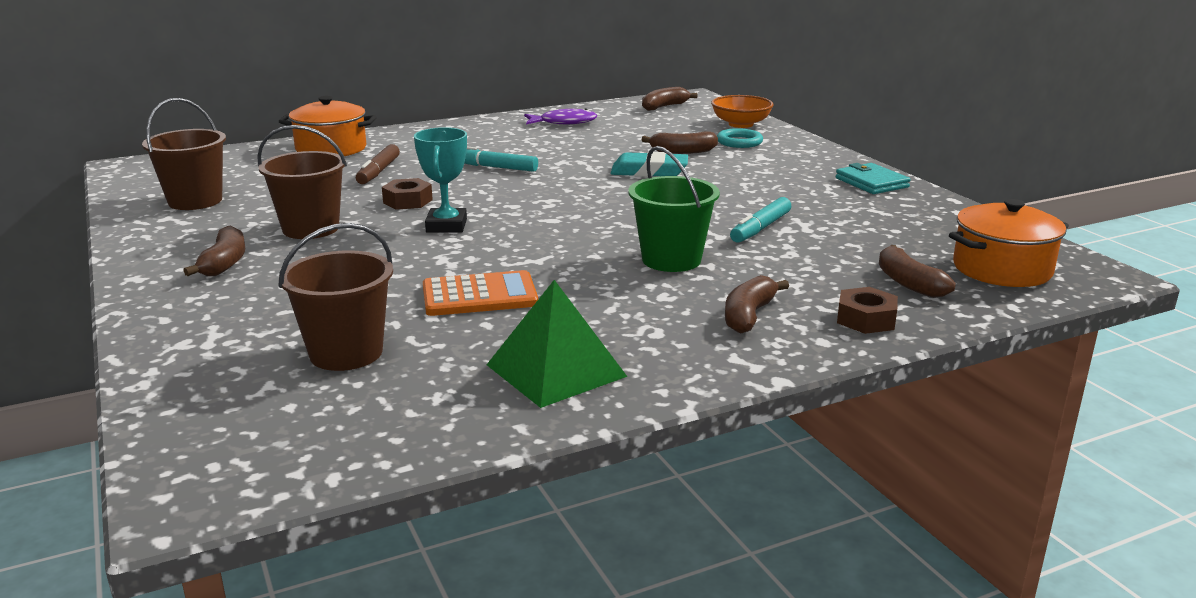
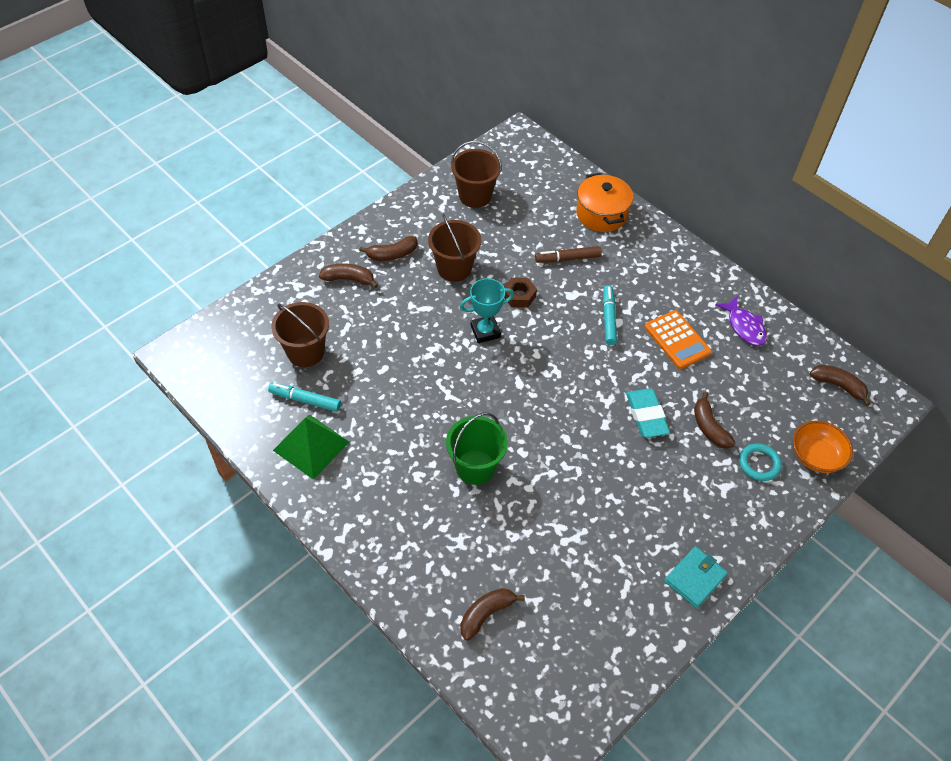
camera: 70 degrees right, 30 degrees up
(479, 295) = (389, 384): orange calculator -> orange calculator (677, 340)
(749, 315) = (404, 525): brown banana -> brown banana (349, 279)
(760, 228) = (553, 510): turquoise marker -> turquoise marker (305, 400)
(866, 319) = (419, 591): brown nut -> none
(1002, 269) = (534, 677): orange pot -> none

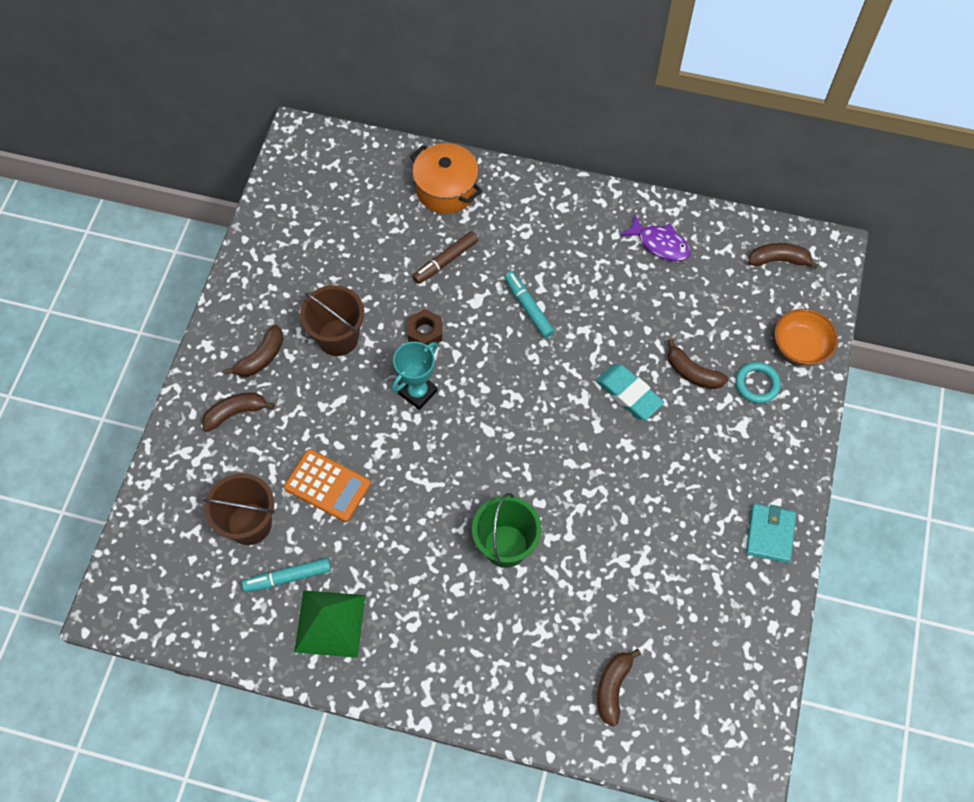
camera: 30 degrees left, 10 degrees up
(475, 196) = (302, 238): brown bucket -> none
(677, 340) = (607, 294): orange calculator -> orange calculator (327, 485)

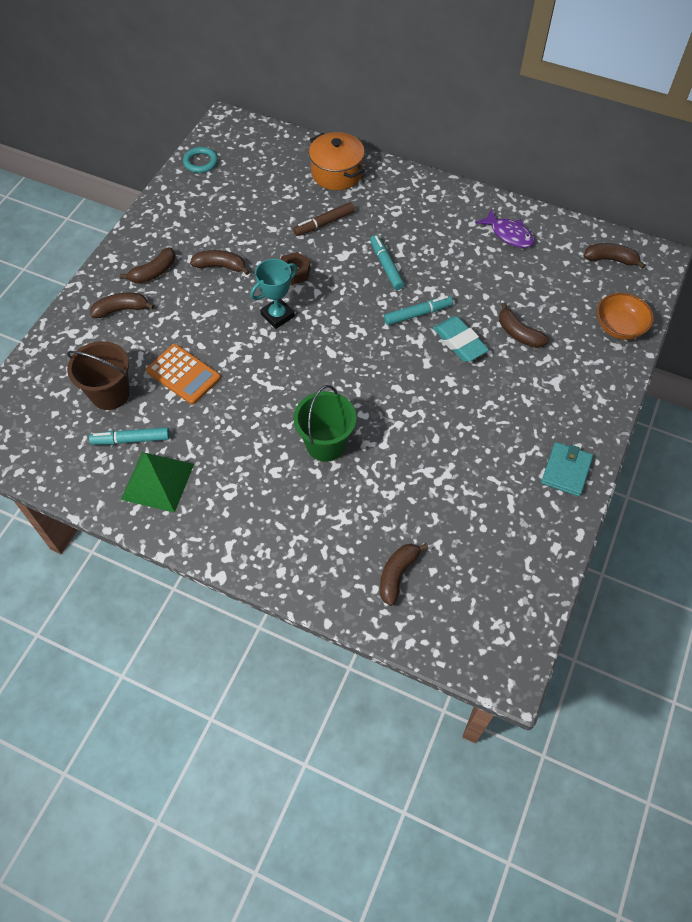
camera: 10 degrees right, 5 degrees down
(338, 337) = (221, 266): brown bucket -> brown banana
(576, 365) = (418, 314): none -> turquoise marker
(757, 384) = (575, 350): turquoise ring -> turquoise ring (200, 162)

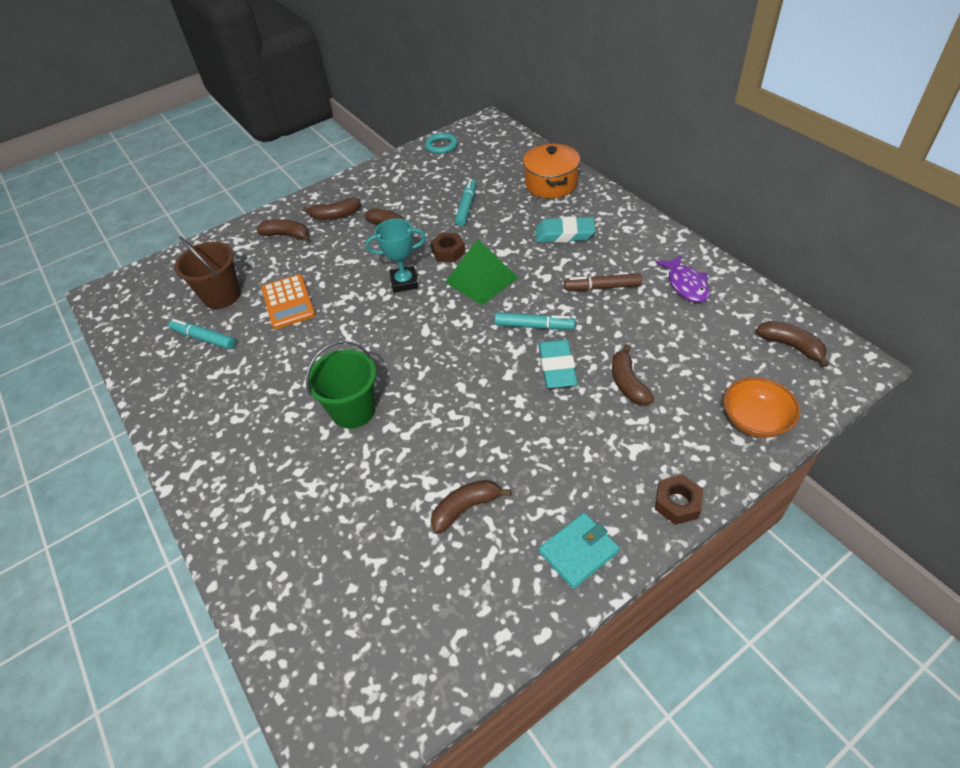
camera: 35 degrees right, 10 degrees down
(157, 481) = (192, 381): green pyramid -> green pyramid (481, 279)
(324, 223) = (507, 220): brown marker -> brown marker (602, 287)
(383, 220) = (564, 234): none -> turquoise eraser
(386, 266) = (536, 273): turquoise marker -> turquoise marker (466, 206)
(397, 574) = (315, 573): brown banana -> brown banana (466, 508)
(606, 408) = (677, 503): none -> brown nut

